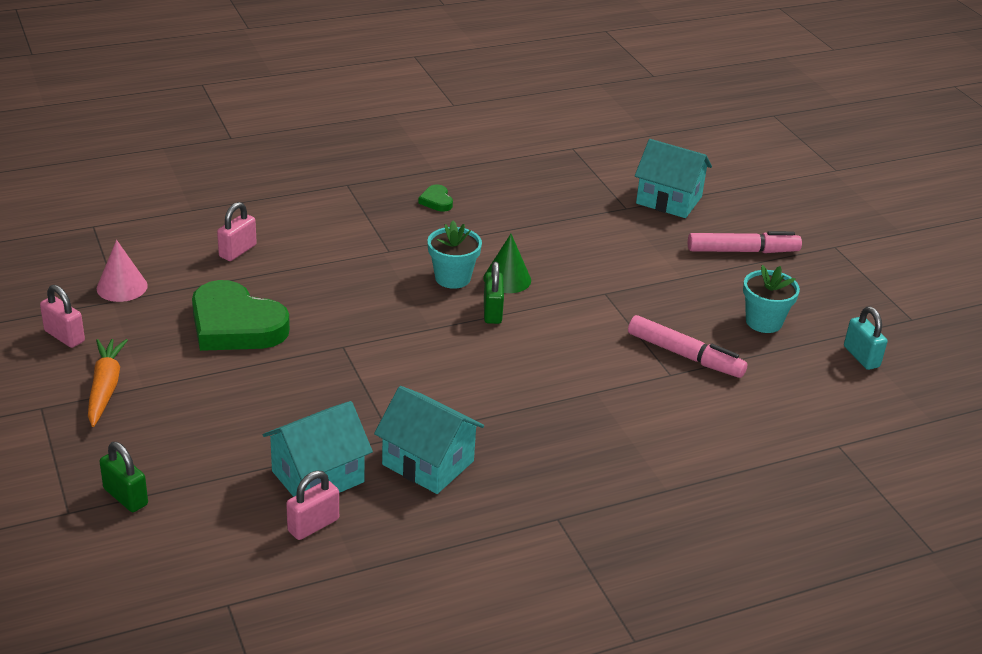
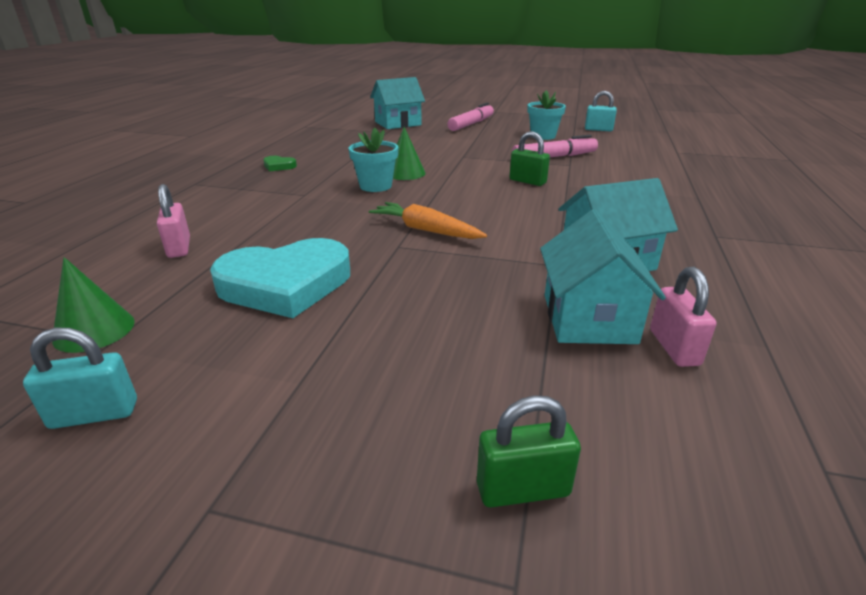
camera: 50 degrees left, 5 degrees down
(64, 336) = (94, 414): pink padlock -> turquoise padlock
(105, 388) = (257, 416): orange carrot -> orange carrot (425, 230)
(122, 287) = (94, 330): pink cone -> green cone
(235, 325) = (286, 284): green heart -> turquoise heart
(492, 312) = (435, 186): green padlock -> green padlock (527, 181)

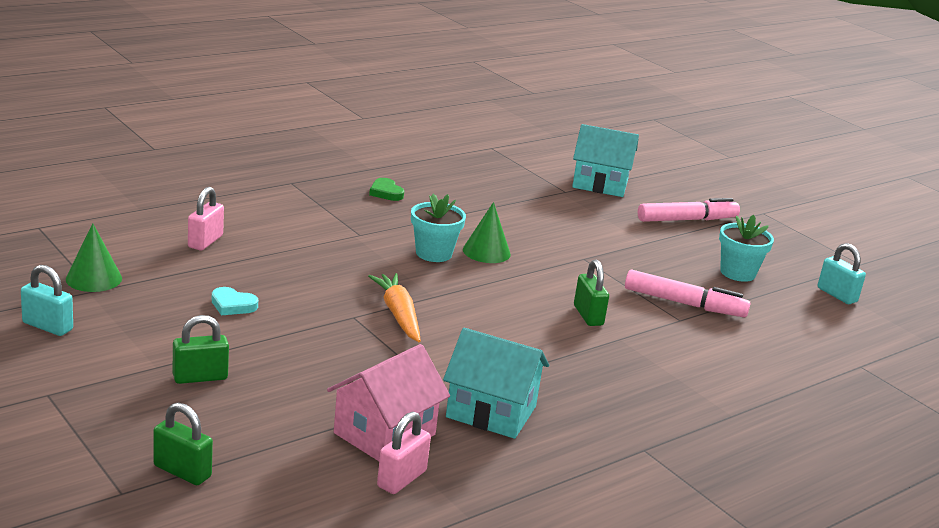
camera: 35 degrees right, 5 degrees down
(286, 284) = (232, 305): turquoise heart -> turquoise heart, size x0.42
(362, 365) = (200, 377): none -> green padlock
(588, 318) = (384, 434): turquoise house -> pink house

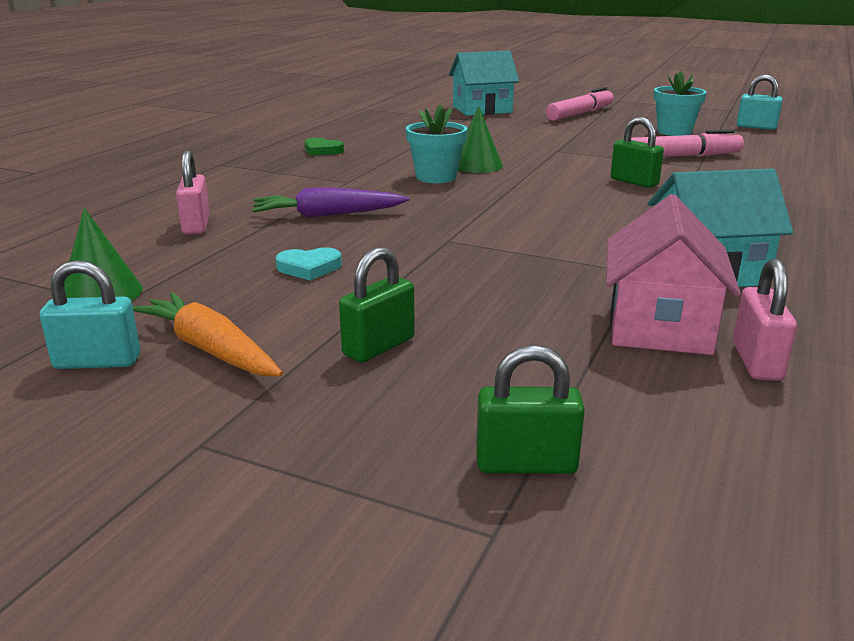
camera: 25 degrees left, 0 degrees up
(302, 263) = (328, 215): none -> purple carrot
(398, 315) = (486, 226): orange carrot -> orange carrot (210, 349)

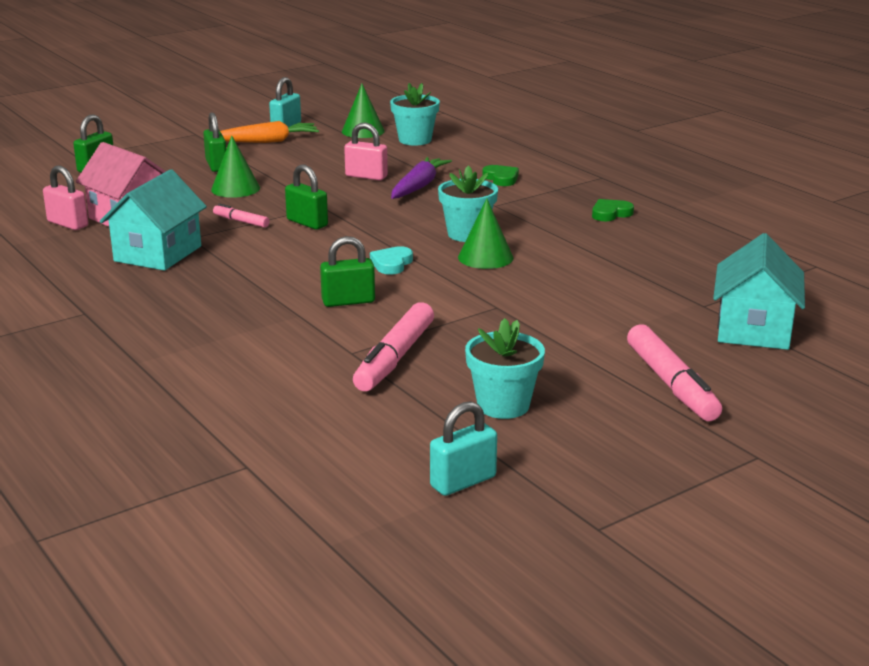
camera: 120 degrees right, 0 degrees up
(134, 253) = (415, 140): none -> turquoise flower pot
(196, 225) = (445, 155): pink padlock -> pink padlock (366, 176)
(262, 191) = (501, 178): none -> green heart
(309, 268) = (331, 169): turquoise heart -> turquoise heart (391, 264)
(458, 299) = (235, 188): none -> green cone
(506, 233) = (307, 223): none -> green padlock
(555, 262) = (241, 221): none -> pink marker

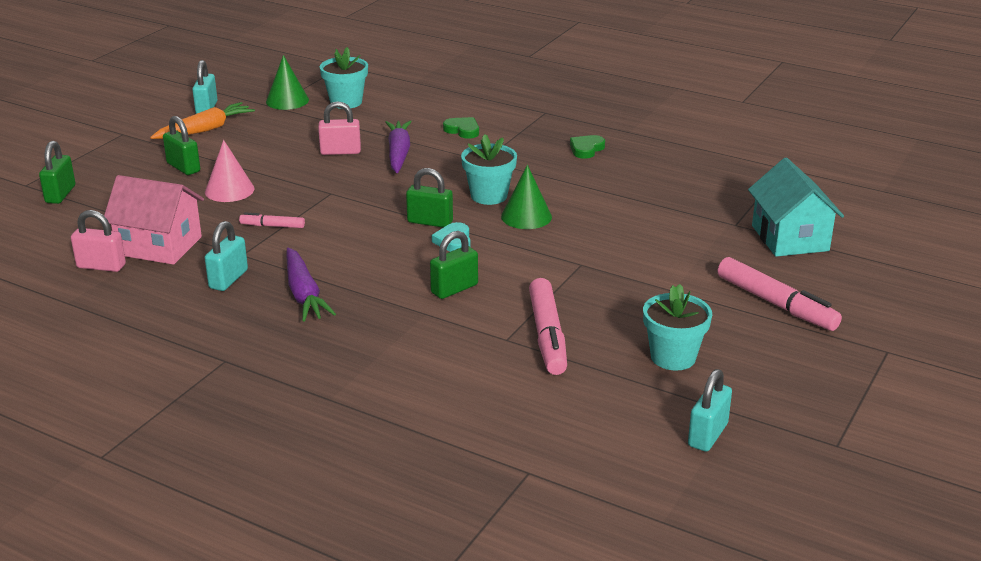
camera: 25 degrees left, 5 degrees up
(158, 253) = (228, 279): turquoise house -> turquoise padlock
(208, 278) = (304, 294): none -> purple carrot
(235, 188) = (229, 190): green cone -> pink cone
(307, 223) = (336, 214): green padlock -> green padlock (430, 222)

